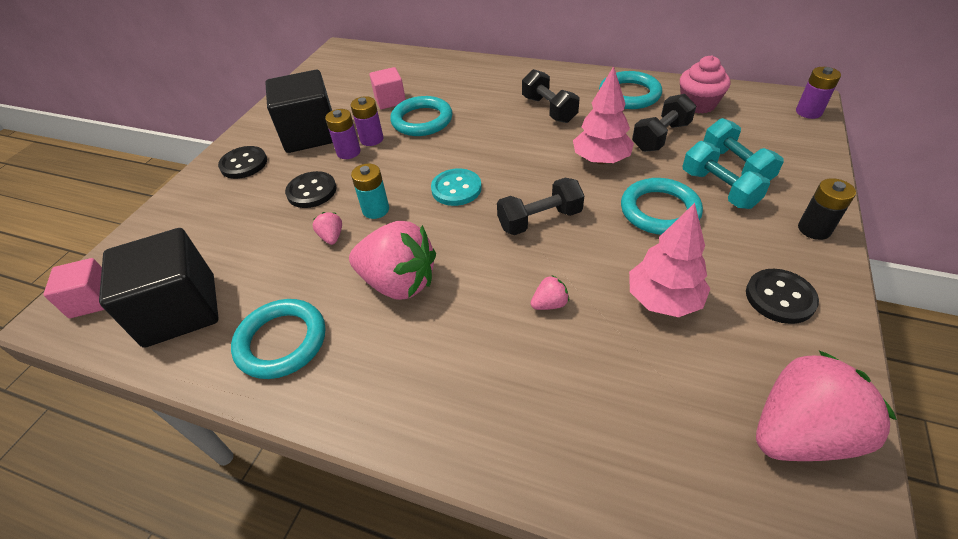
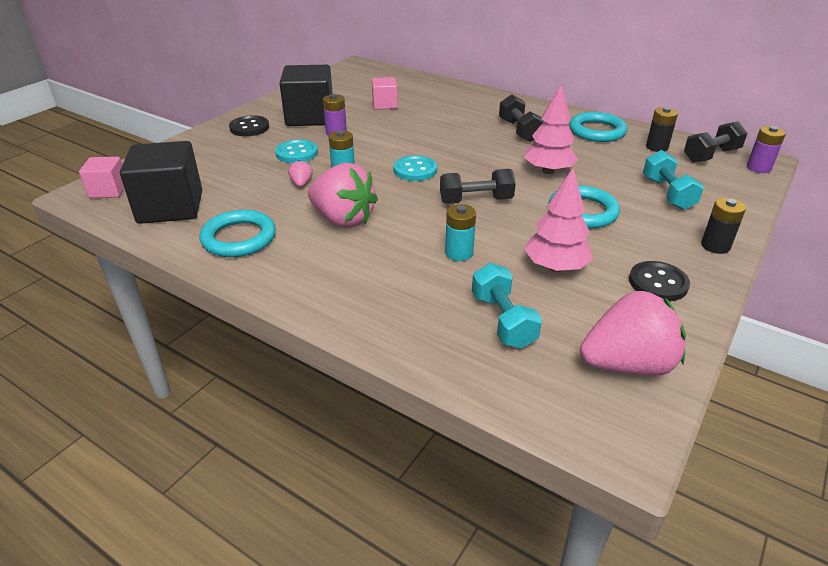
camera: 10 degrees right, 10 degrees down
(311, 191) = (296, 153): black button -> turquoise button
(372, 139) = (358, 128): purple battery -> none
(422, 120) = (406, 122): turquoise ring -> none
(549, 304) = (459, 253): pink strawberry -> turquoise battery
(661, 137) = (610, 164): black dumbbell -> black dumbbell (711, 155)
(698, 104) = (657, 147): pink cupcake -> black battery
(718, 189) = (643, 206): turquoise dumbbell -> turquoise dumbbell (503, 320)

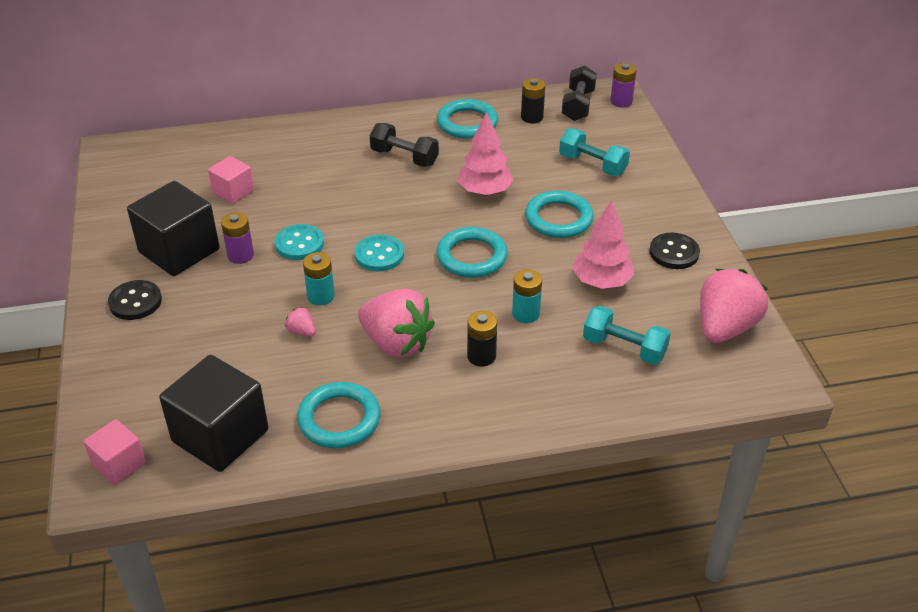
camera: 45 degrees left, 5 degrees up
(296, 153) = (240, 302): turquoise button -> turquoise button (299, 244)
(343, 219) = (396, 343): pink strawberry -> pink strawberry turned 45 degrees clockwise
(476, 201) = (471, 257): black dumbbell -> turquoise ring
(715, 246) = (671, 197): black battery -> black battery (481, 356)

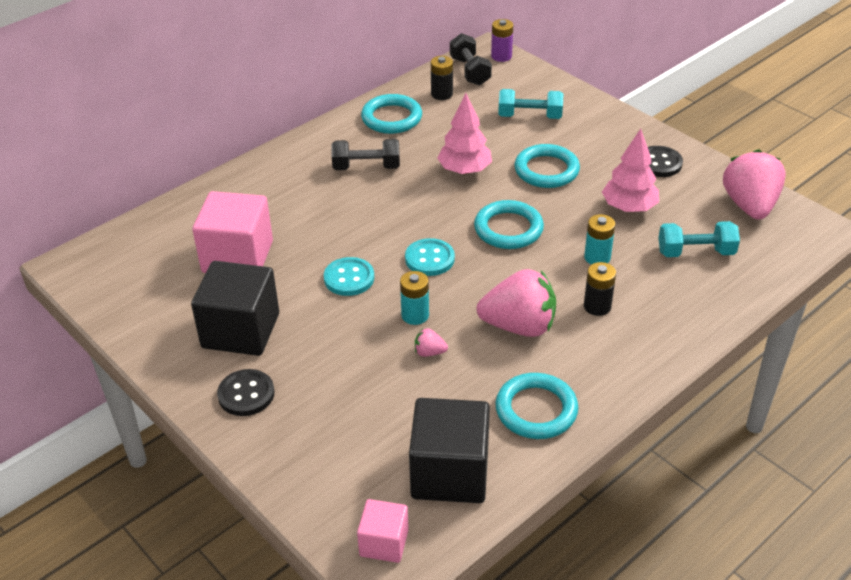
camera: 30 degrees left, 0 degrees up
(233, 192) = (237, 257): pink cube -> pink cube, size x1.83
(240, 255) = (304, 310): purple battery -> none

